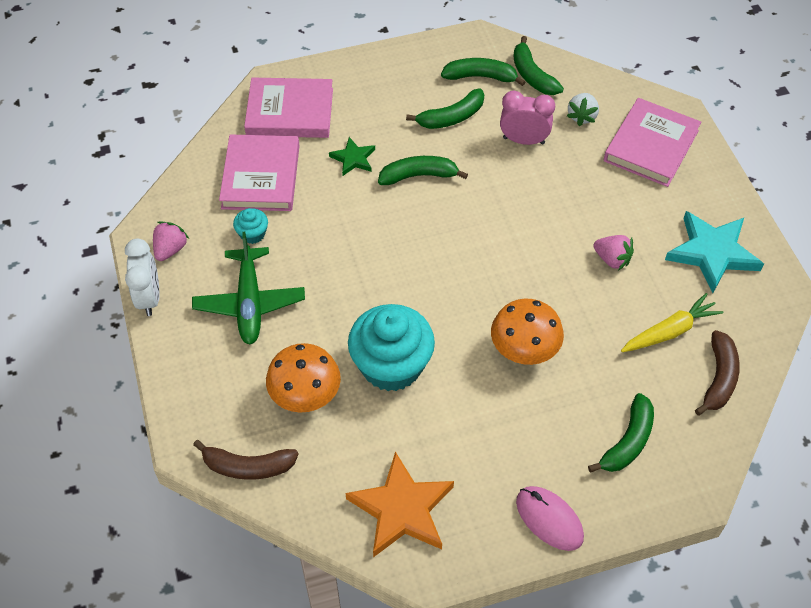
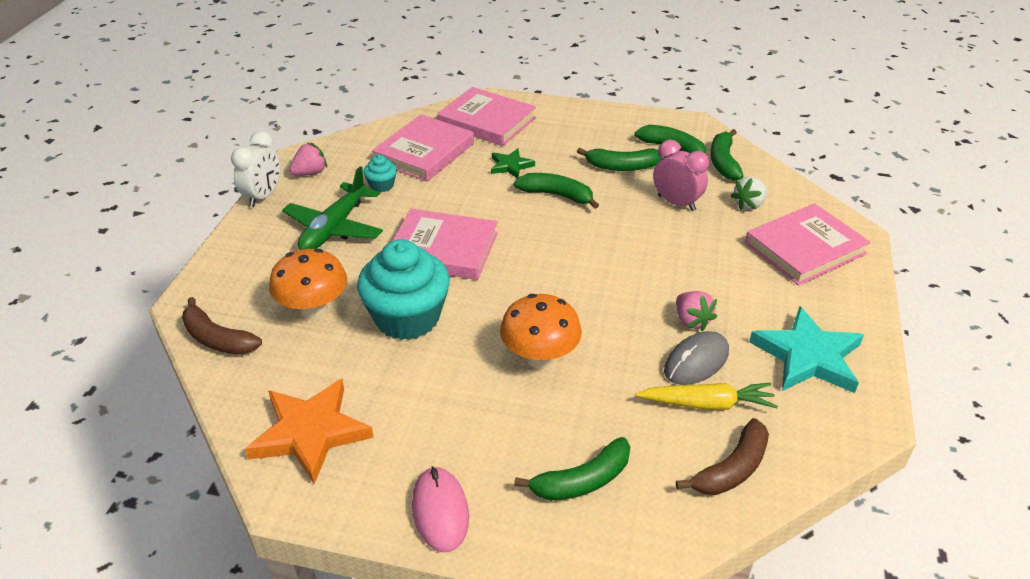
camera: 30 degrees right, 15 degrees down
(366, 280) = (443, 249): none -> pink book
(639, 297) = (696, 361): none -> grey mouse

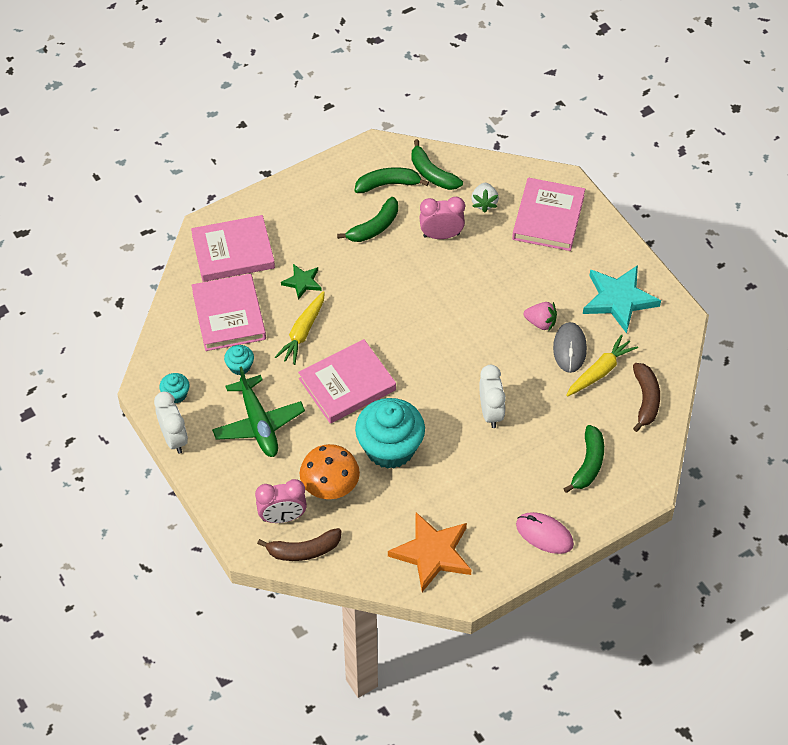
camera: 45 degrees left, 15 degrees up
(244, 302) = (282, 517): none -> pink clock
(310, 173) = (176, 394): pink strawberry -> turquoise cupcake
(462, 195) = (303, 332): none -> yellow carrot
(540, 357) = (490, 412): orange mushroom -> white clock
(556, 195) = (362, 285): green banana -> none

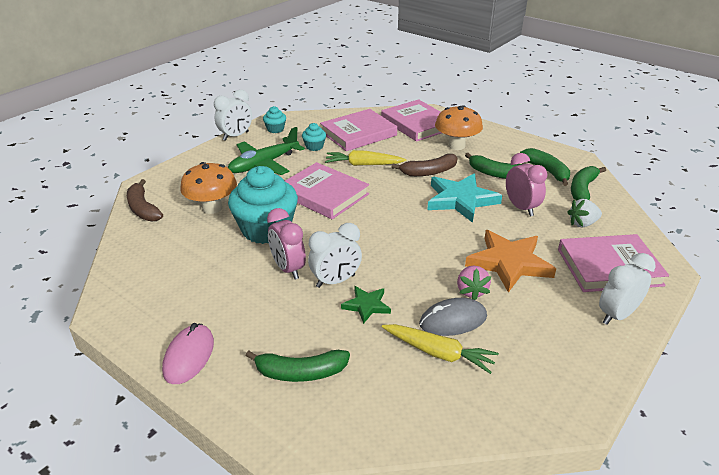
camera: 70 degrees right, 20 degrees down
(282, 517) = (175, 192): pink clock -> pink clock (288, 269)
(301, 236) = (456, 146): none -> orange mushroom
(302, 282) = (412, 155): green star -> green star (366, 305)
(432, 553) = (150, 279): orange star -> orange star (509, 263)
(603, 244) = (617, 315): none -> white clock
(619, 300) = (552, 346): turquoise star -> turquoise star (461, 200)
(645, 399) = (422, 407): brown banana -> brown banana (429, 172)

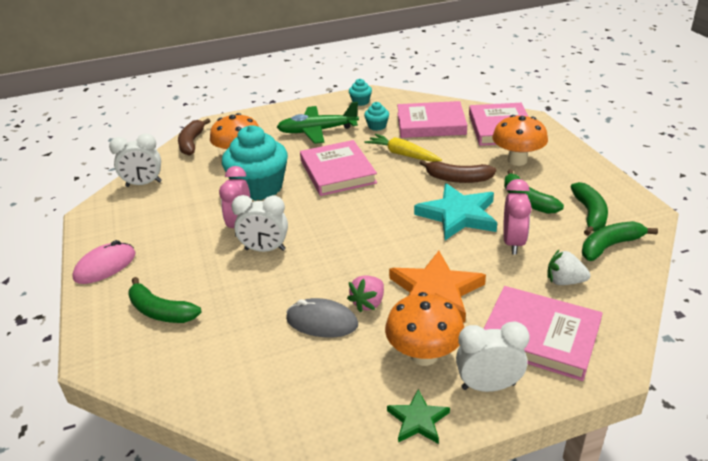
camera: 35 degrees right, 0 degrees up
(236, 136) = (321, 100): white clock -> white clock (144, 184)
(366, 305) = (266, 279): green star -> green star (418, 420)
(439, 353) = (278, 344): yellow carrot -> none
(553, 312) = (424, 355): none -> orange mushroom

